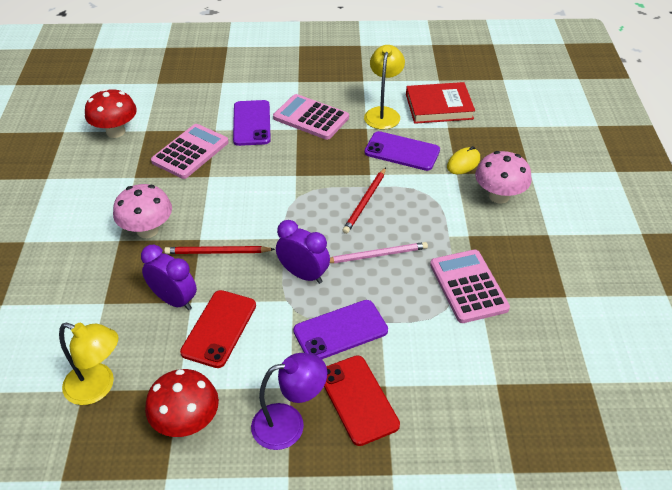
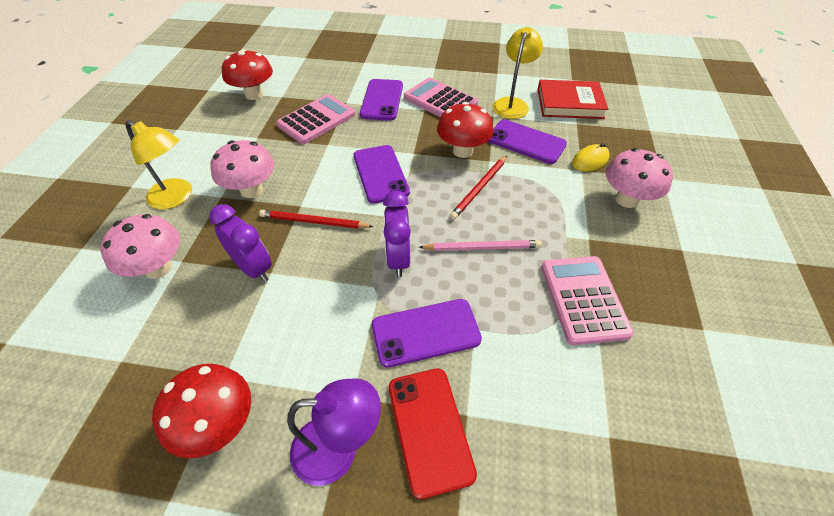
camera: 10 degrees right, 5 degrees up
(84, 312) = (158, 268): none -> pink mushroom
(98, 387) = (138, 360): yellow lamp -> yellow lamp (176, 198)
(219, 328) = (291, 308): red phone -> none
(269, 199) = (380, 174): none -> purple phone
(303, 274) = (398, 259): purple clock -> purple clock turned 135 degrees counterclockwise
(343, 167) = (462, 151): none -> red mushroom

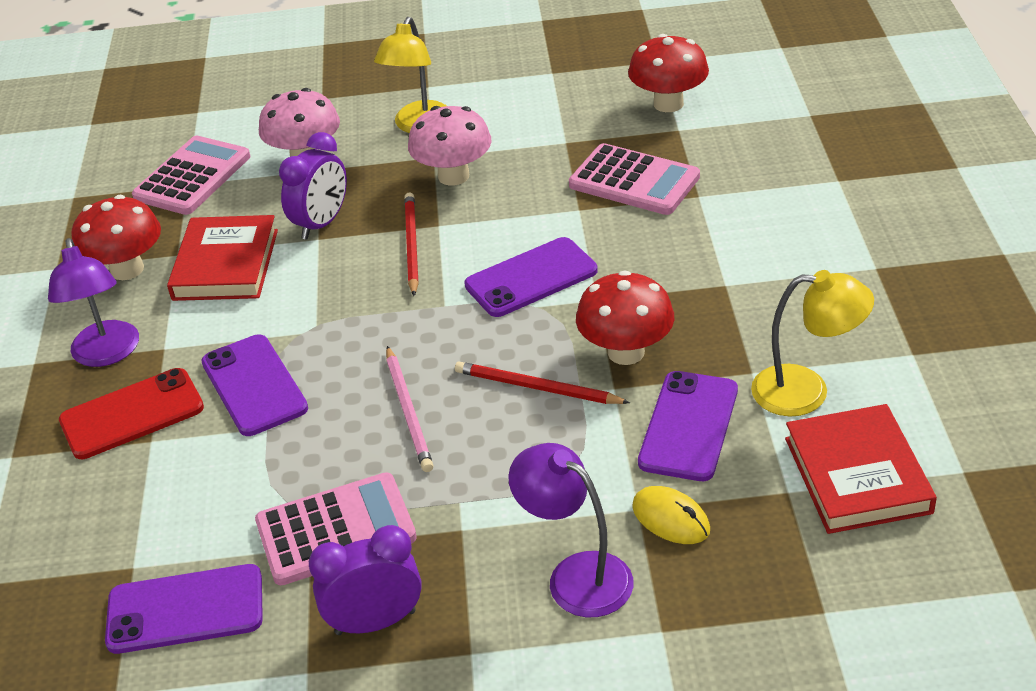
camera: 80 degrees right, 10 degrees down
(264, 339) = (225, 264): none -> red book
(382, 100) = (726, 231): purple phone -> purple phone (185, 609)
(398, 259) = (366, 335): purple clock -> purple clock (375, 622)
(440, 101) = (762, 297): pink calculator -> pink calculator (192, 177)
(626, 199) = (576, 575): pink mushroom -> purple lamp

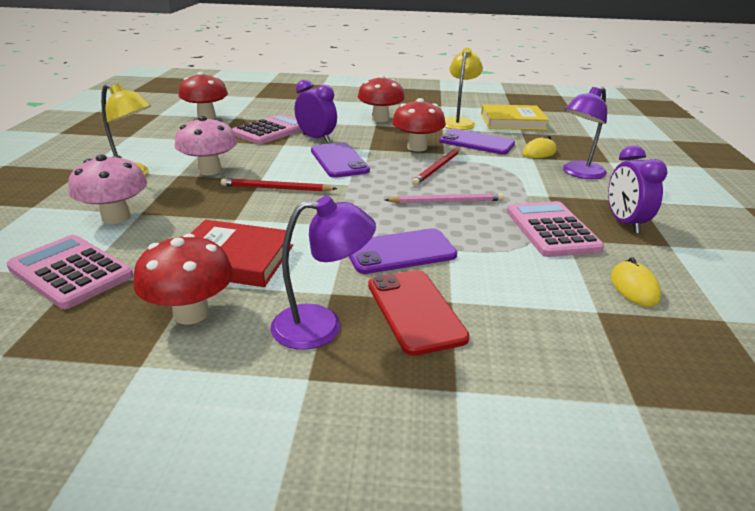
camera: 85 degrees left, 10 degrees down
(185, 609) = (634, 287): purple phone -> yellow mouse
(321, 224) = (217, 216): purple clock -> purple clock (316, 138)
(762, 284) = (380, 119): none -> red mushroom
(857, 475) = (512, 122): red book -> yellow book

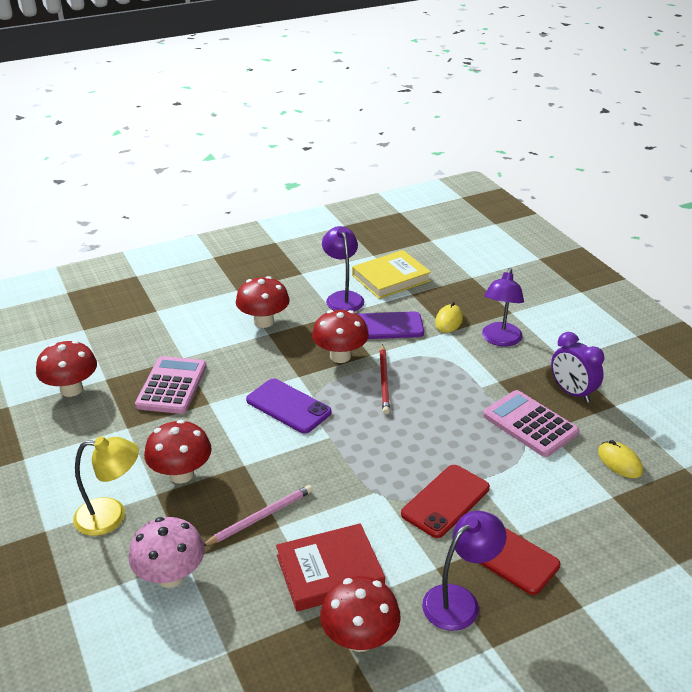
camera: 30 degrees left, 5 degrees up
(71, 272) = (215, 652): pink calculator -> none
(210, 170) = (181, 474): pink mushroom -> red mushroom
(276, 188) = (272, 471): red pencil -> none
(316, 138) = (232, 380): purple clock -> none
(400, 252) = (445, 501): purple phone -> red phone
(447, 201) = (429, 424): pink pencil -> pink pencil (260, 517)
(459, 122) = (343, 297): yellow lamp -> purple lamp

